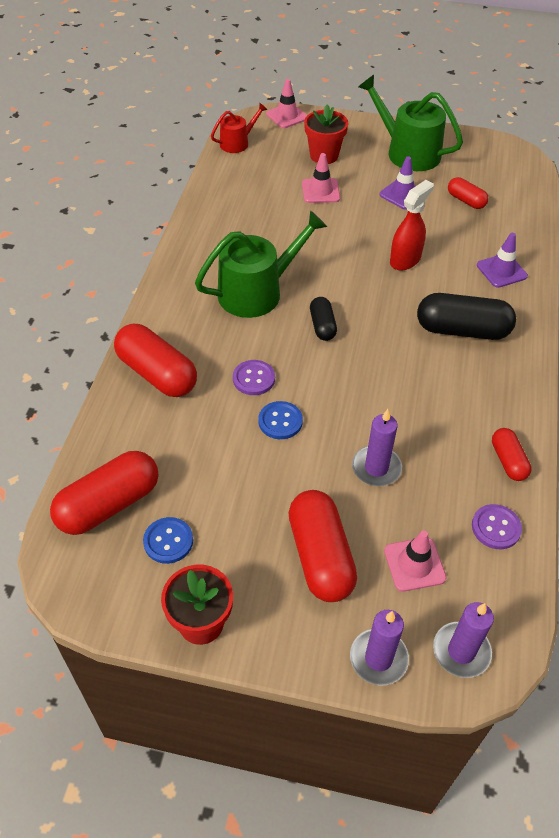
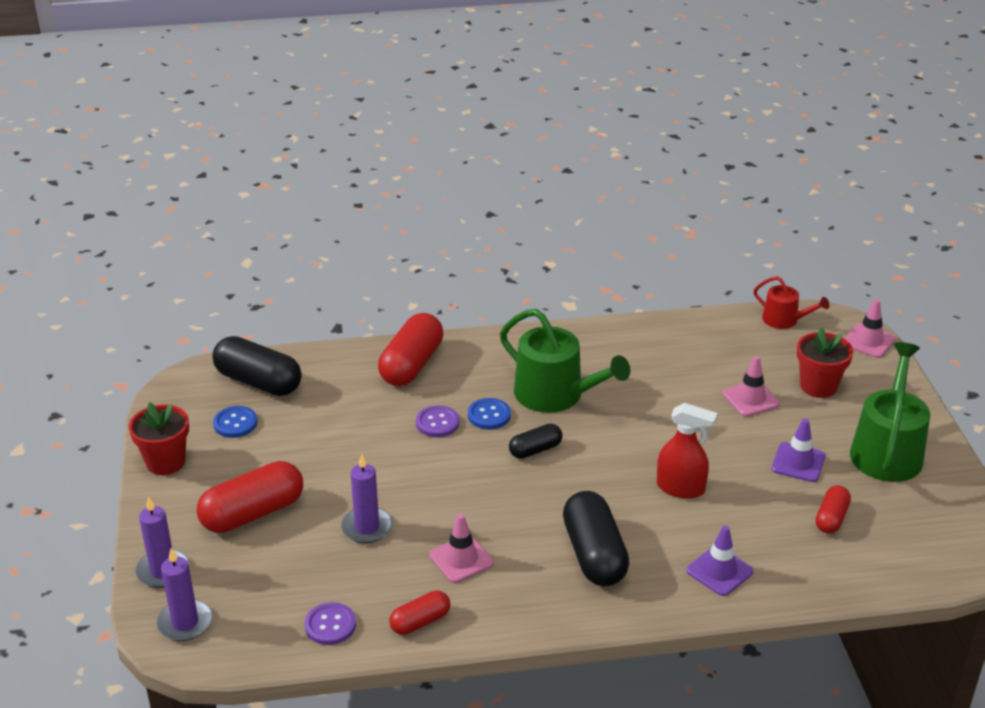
camera: 70 degrees right, 15 degrees down
(109, 504) = (258, 382): red capsule -> black capsule
(280, 421) = (393, 452): blue button -> blue button (489, 415)
(414, 564) = (266, 575): pink traffic cone -> pink traffic cone (461, 559)

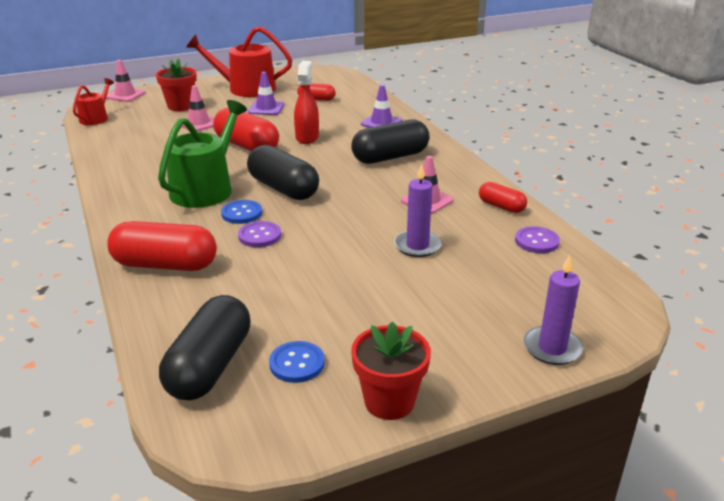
camera: 105 degrees left, 5 degrees down
(185, 623) = (599, 314): purple candle -> none
(253, 513) = (436, 312): red capsule -> red capsule (246, 146)
(535, 450) = (283, 188): black capsule -> black capsule, size x1.82
(887, 450) = (246, 89): green watering can -> red watering can

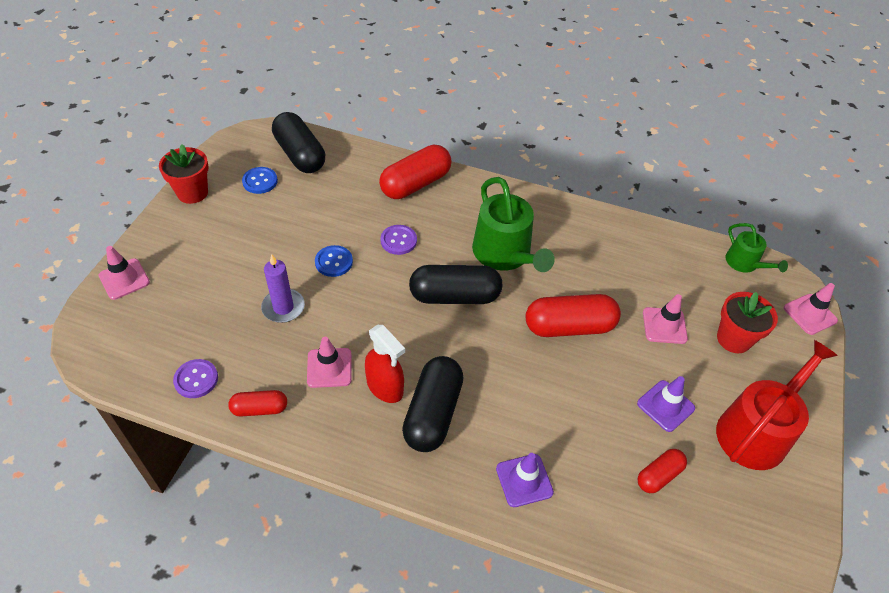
camera: 130 degrees right, 20 degrees up
(96, 118) = (744, 263): red watering can -> green watering can
(241, 213) = (441, 250): blue button -> blue button (334, 262)
(307, 137) = (546, 384): red spray bottle -> red spray bottle (385, 387)
(552, 348) = (124, 279): purple candle -> pink traffic cone

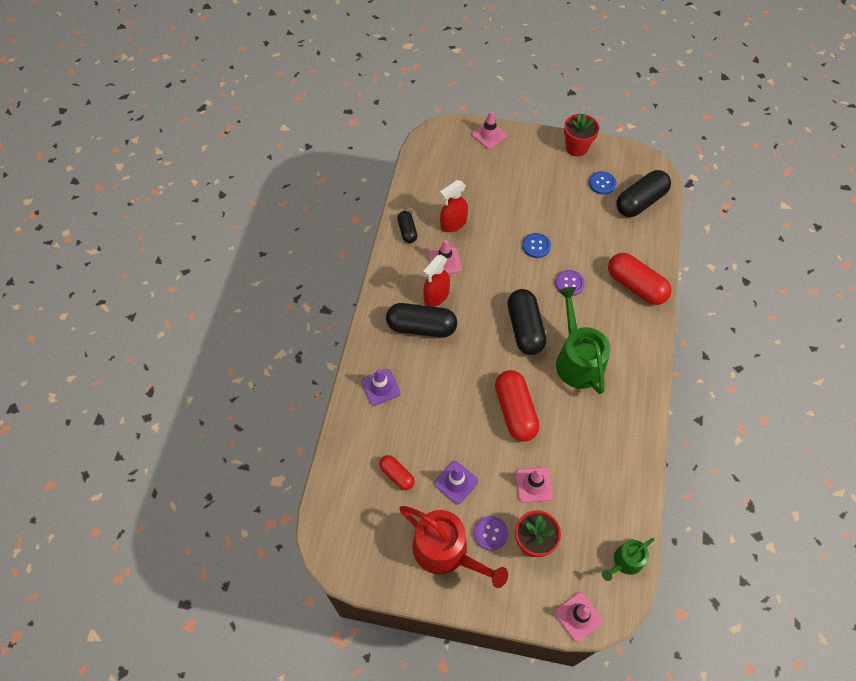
camera: 85 degrees right, 10 degrees up
(196, 379) = (422, 193): purple button -> purple button (490, 533)
(260, 409) = (407, 231): red capsule -> black capsule
(266, 347) = (453, 224): none -> red spray bottle
(283, 307) = (487, 225): purple candle -> none
(505, 254) = (577, 359): green watering can -> green watering can turned 105 degrees clockwise

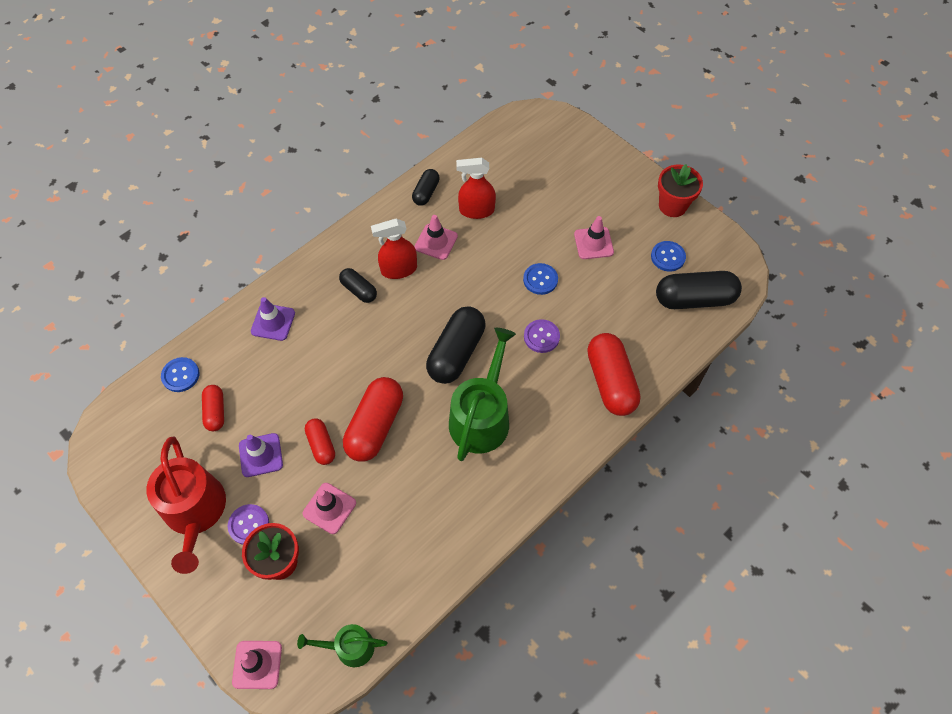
camera: 35 degrees right, 0 degrees up
(347, 467) = (180, 375): none -> blue button
(421, 327) = (359, 290): black capsule -> black capsule, size x0.55
(489, 135) = (589, 144): pink traffic cone -> pink traffic cone (593, 243)
(491, 448) = (321, 445): none -> red capsule

